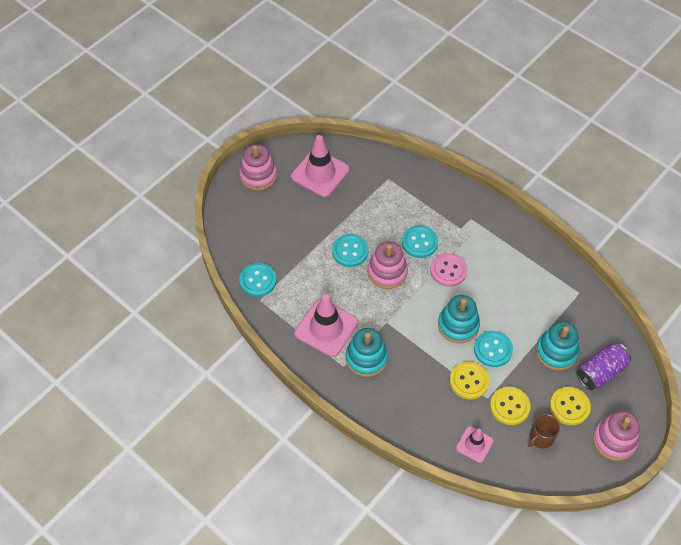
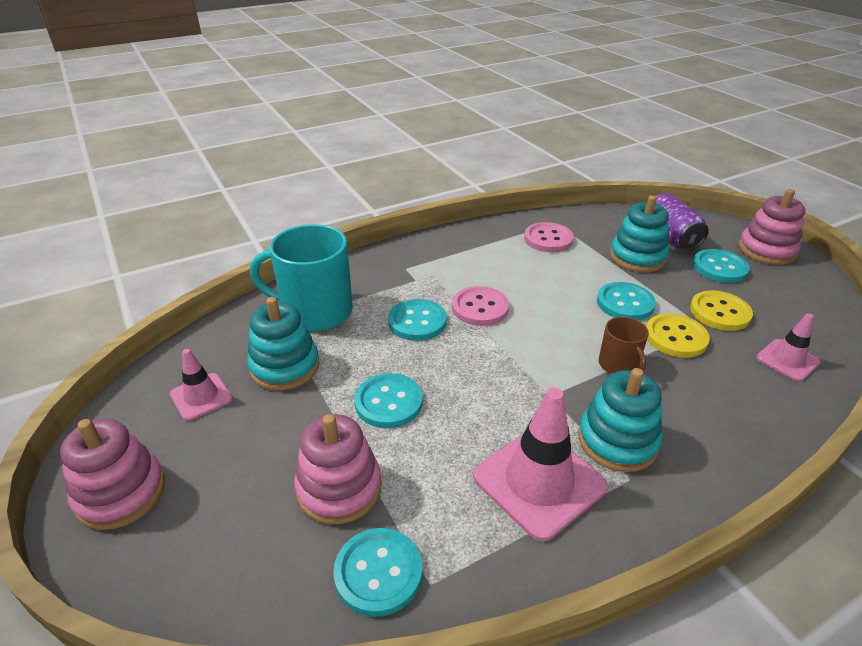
camera: 70 degrees left, 20 degrees down
(320, 173) = (201, 397): pink traffic cone -> pink traffic cone, size x0.56
(387, 272) = (453, 369): pink stacking toy -> pink stacking toy (339, 488)
(405, 190) = (315, 311): none -> turquoise mug
(458, 325) = (577, 323): turquoise stacking toy -> turquoise stacking toy (285, 366)
(541, 437) = (768, 300): brown mug -> brown mug (618, 365)
(551, 292) = (548, 239): none -> pink button
(569, 406) = (719, 268): yellow button -> turquoise button

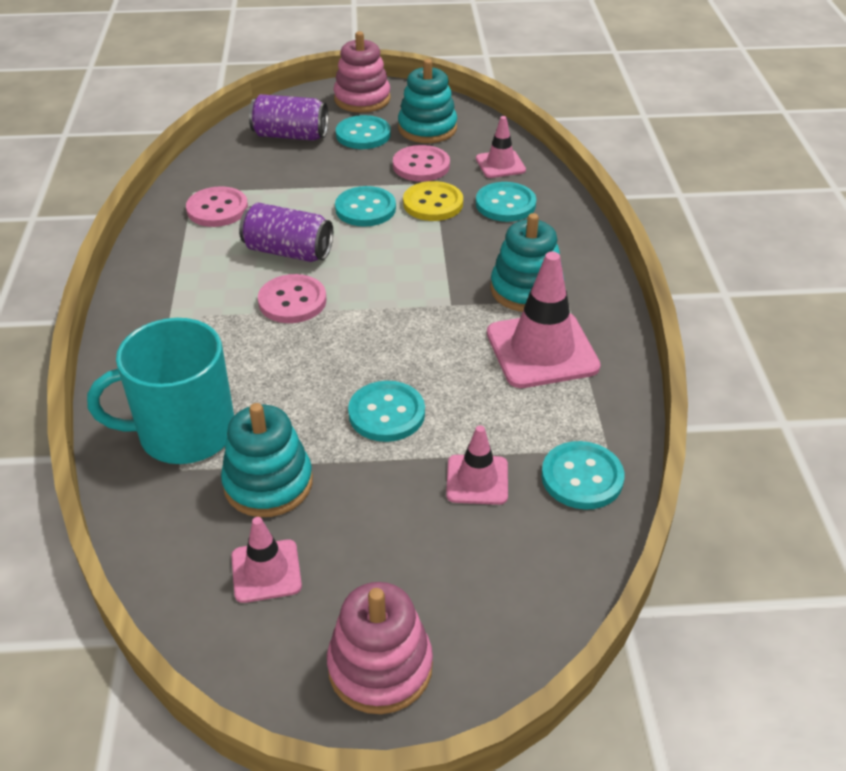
camera: 65 degrees left, 5 degrees up
(315, 311) = (184, 433): turquoise mug -> turquoise mug turned 45 degrees clockwise
(339, 488) = (477, 480): pink stacking toy -> pink traffic cone
(417, 321) = (276, 354): turquoise button -> turquoise button (505, 204)
(533, 285) = (288, 251): none -> purple can
(618, 365) = (442, 250): brown mug -> none
(637, 257) = (304, 170): turquoise stacking toy -> turquoise stacking toy (427, 128)
(719, 312) = (421, 166): yellow button -> pink button

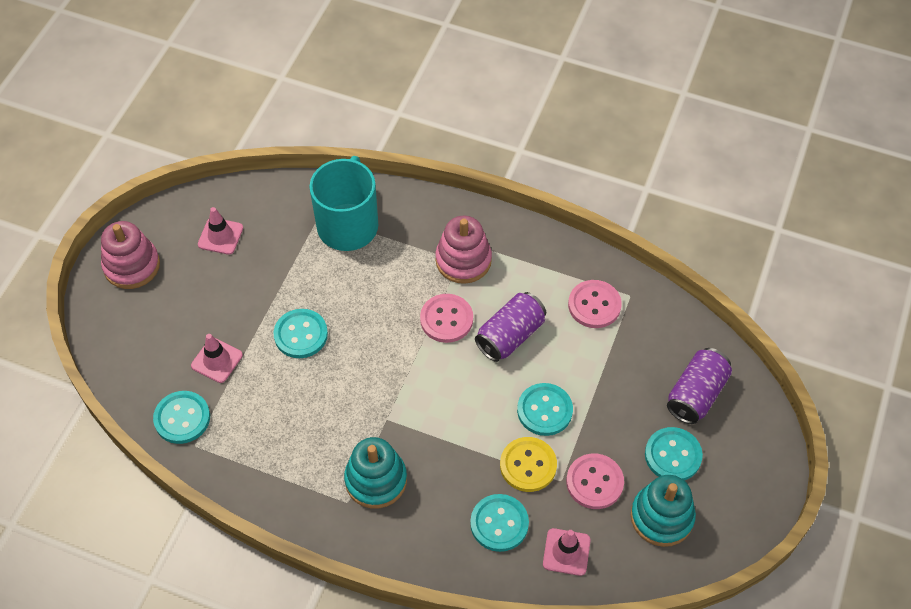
camera: 115 degrees right, 15 degrees up
(268, 483) = (281, 255): turquoise stacking toy -> none
(362, 99) = (746, 481): pink stacking toy -> pink stacking toy (463, 260)
(542, 350) = (304, 455): pink traffic cone -> none

